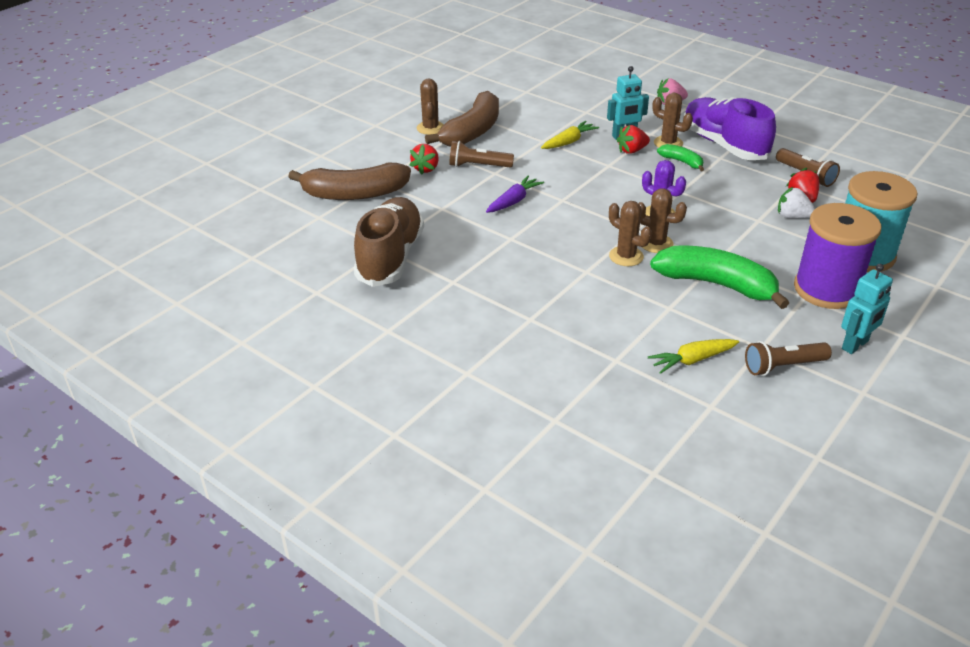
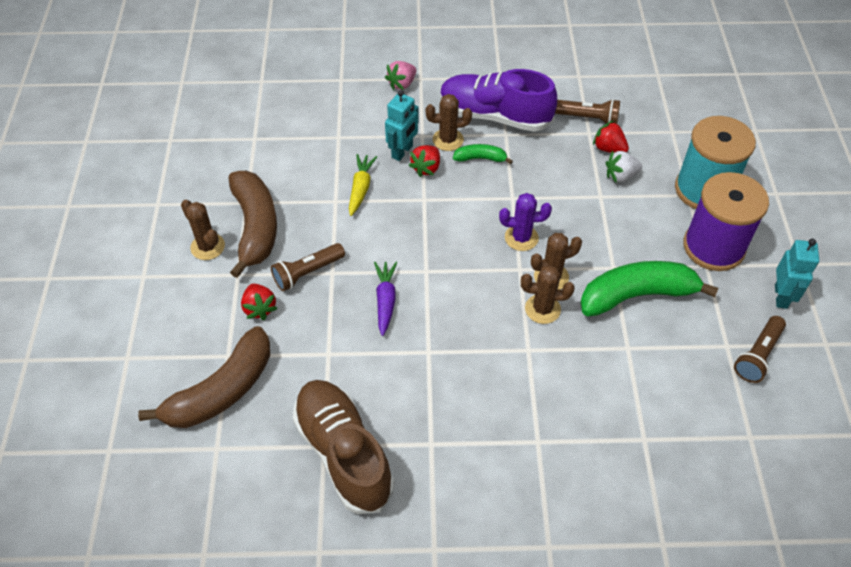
camera: 40 degrees left, 15 degrees up
(692, 360) = (695, 396): yellow carrot -> none

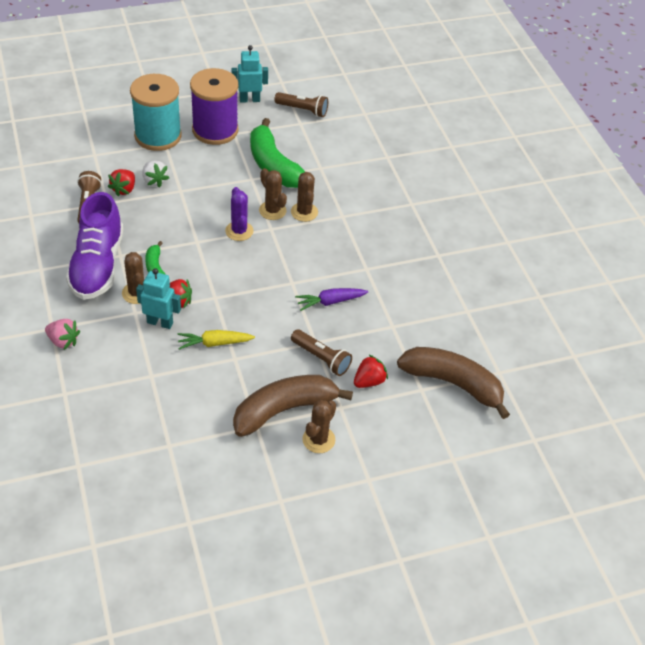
camera: 110 degrees left, 5 degrees down
(343, 453) = (467, 299): brown shoe -> none

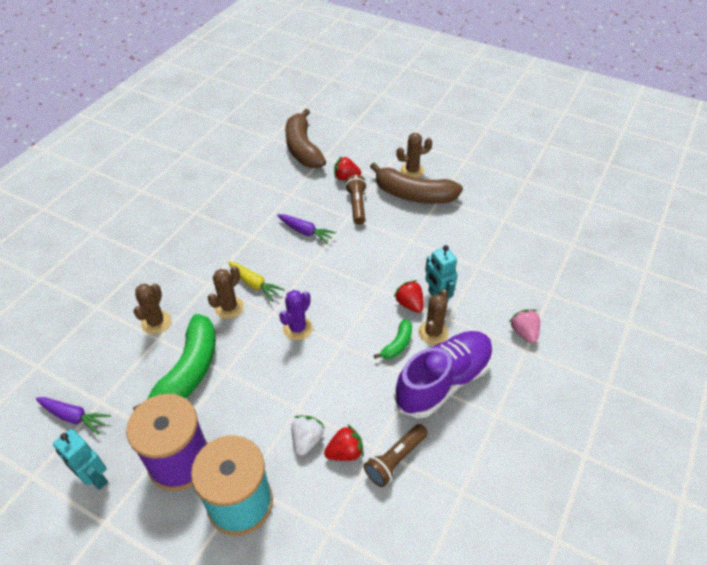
camera: 130 degrees left, 0 degrees up
(214, 343) = (414, 258): yellow carrot -> yellow carrot (254, 284)
(272, 210) = (249, 327): brown cactus -> brown cactus (156, 322)
(302, 110) = (74, 417): brown flashlight -> purple carrot

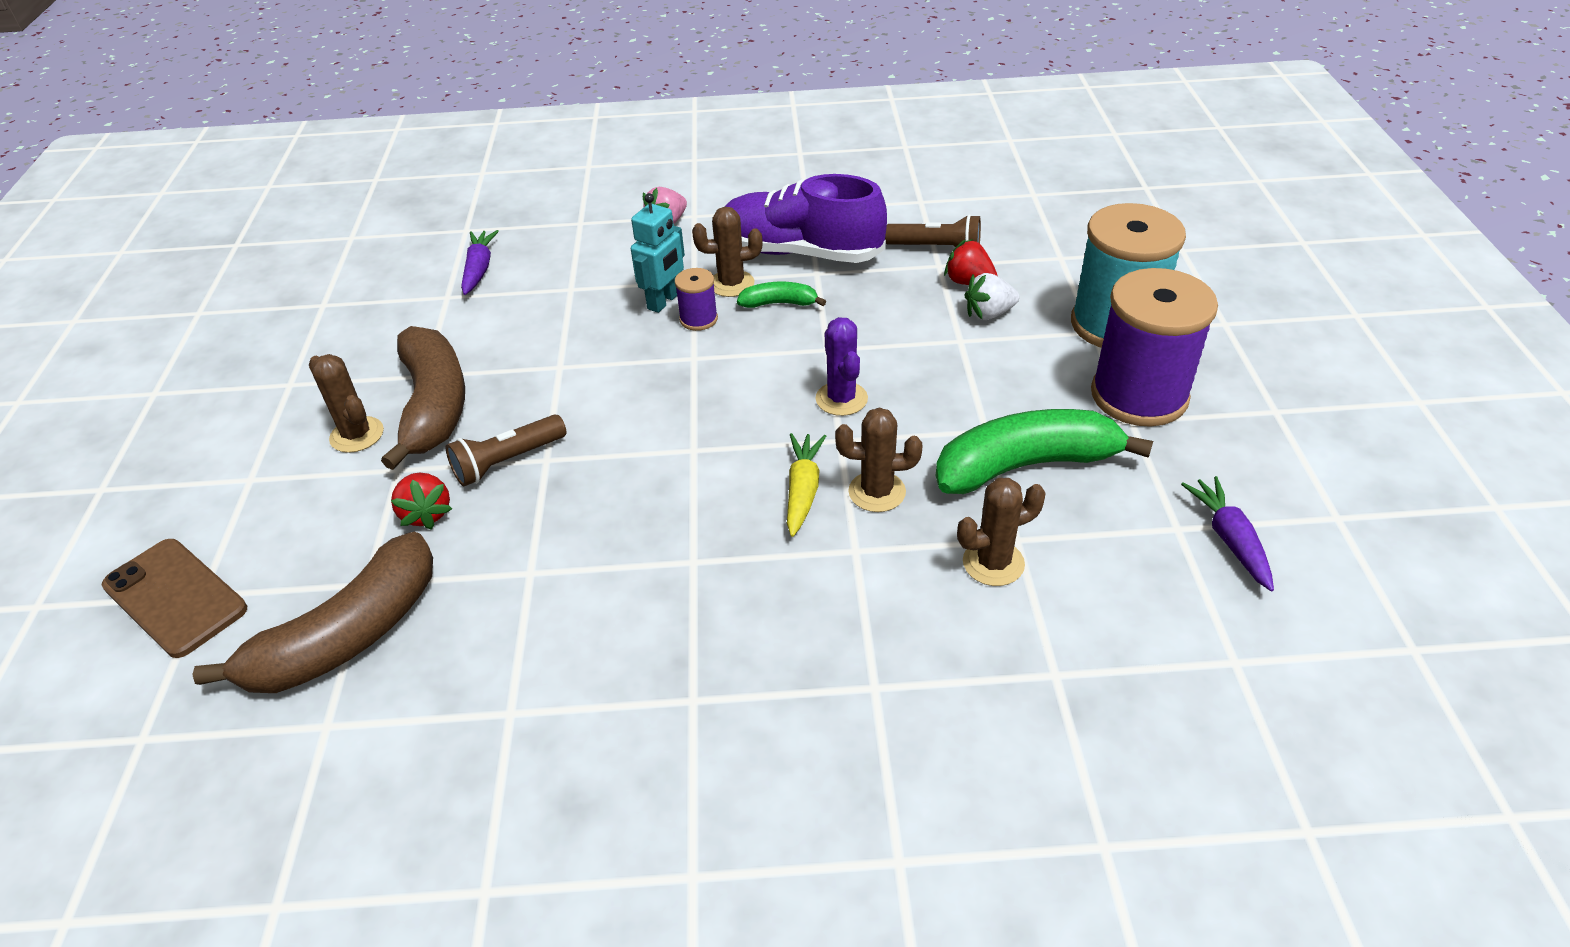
camera: 120 degrees left, 5 degrees down
(94, 477) = (1254, 455): turquoise robot -> none
(297, 328) = (841, 399): purple cactus -> purple cactus turned 75 degrees clockwise
(305, 232) = (627, 493): purple carrot -> purple carrot (479, 269)
(357, 118) = (175, 597): none -> brown phone
(409, 304) = (698, 319): red strawberry -> purple spool

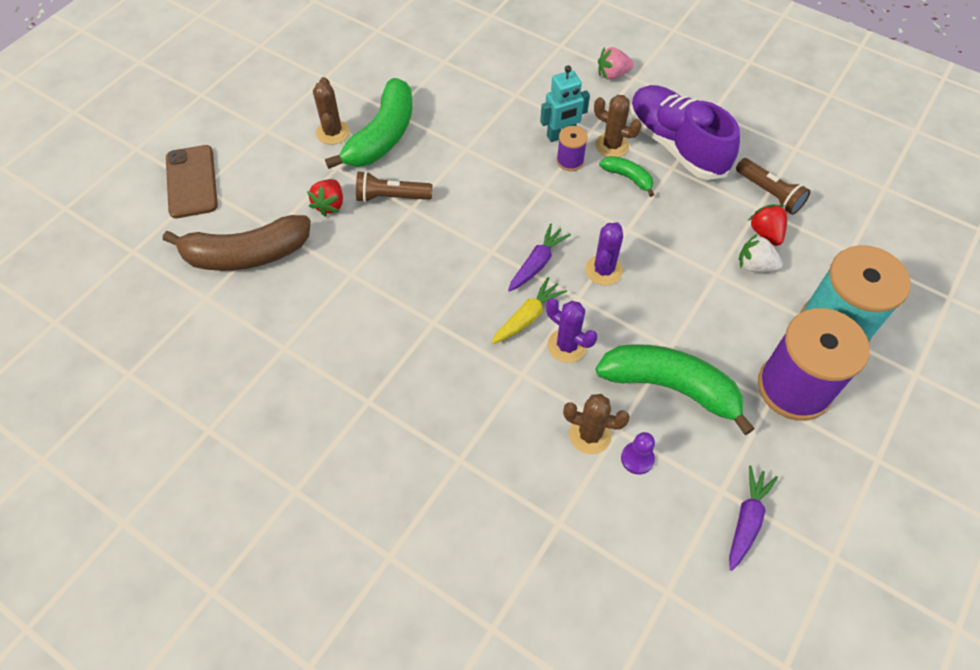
camera: 35 degrees right, 15 degrees up
(434, 406) = (382, 136): brown banana -> green banana
(479, 269) = (476, 50): purple carrot -> purple carrot (537, 263)
(877, 492) = (567, 346): brown cactus -> purple cactus
(1066, 553) = (637, 458): none -> purple pawn

